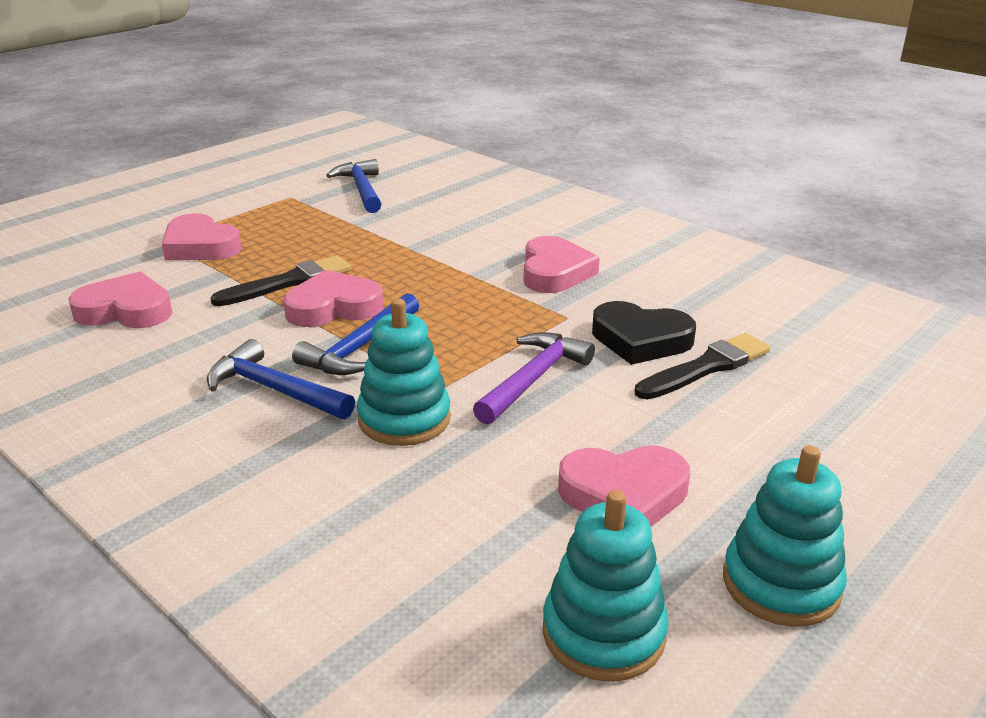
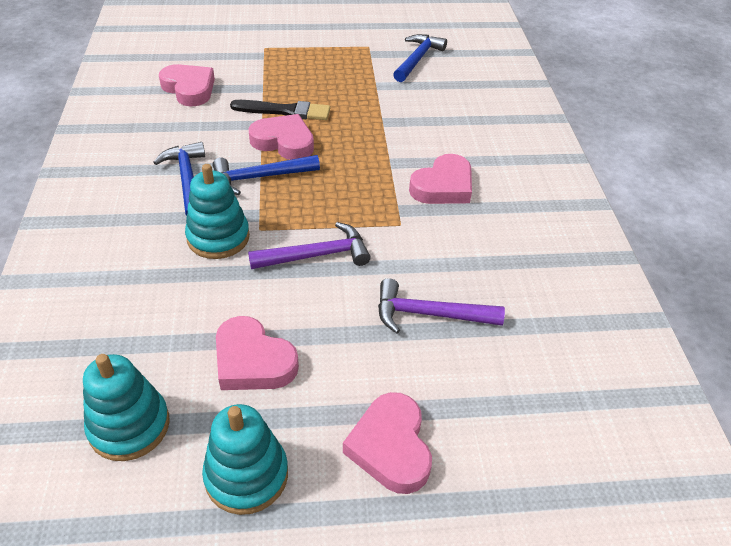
camera: 40 degrees right, 15 degrees up
(200, 246) = (275, 62): pink heart -> pink heart (390, 447)
(640, 340) = (419, 268): black heart -> none
(706, 367) = (429, 314): black brush -> purple hammer

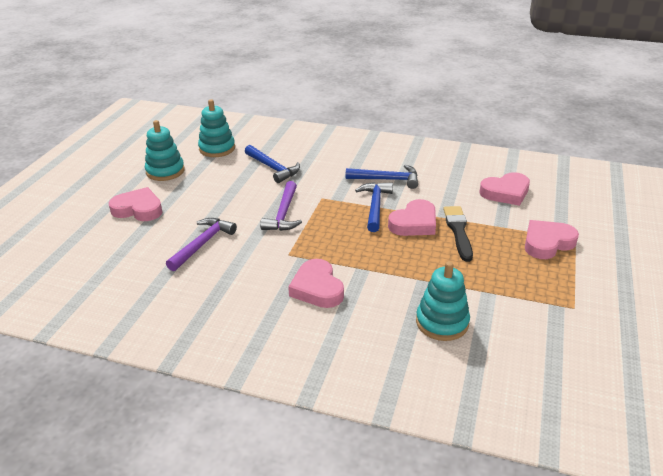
camera: 115 degrees right, 10 degrees down
(218, 237) = (323, 183): turquoise stacking toy -> turquoise stacking toy (442, 322)
(253, 361) = (223, 181): pink heart -> pink heart (547, 243)
(285, 111) = (458, 231): black brush -> black brush turned 150 degrees clockwise
(417, 59) = (539, 338): blue hammer -> blue hammer (273, 168)

